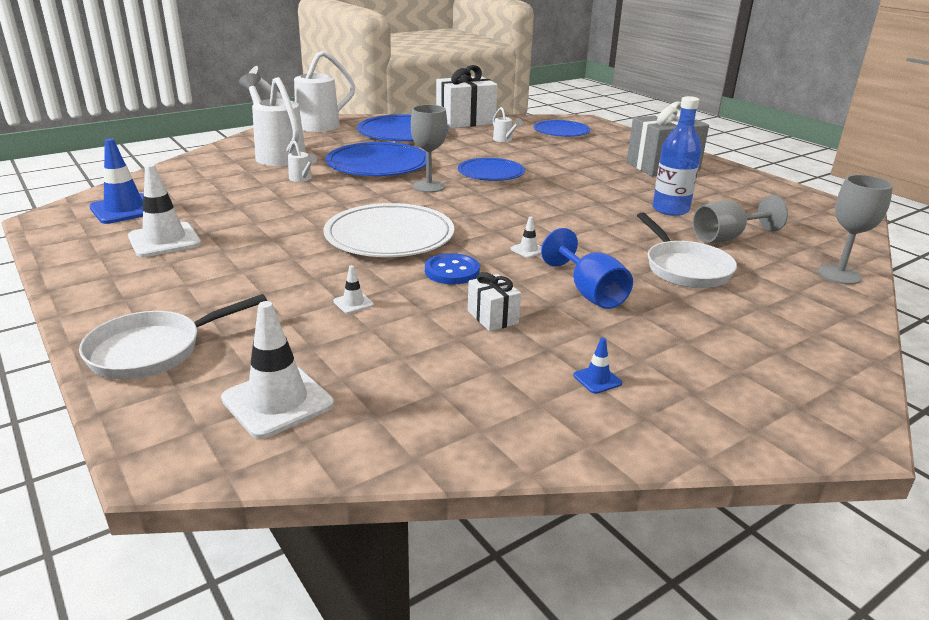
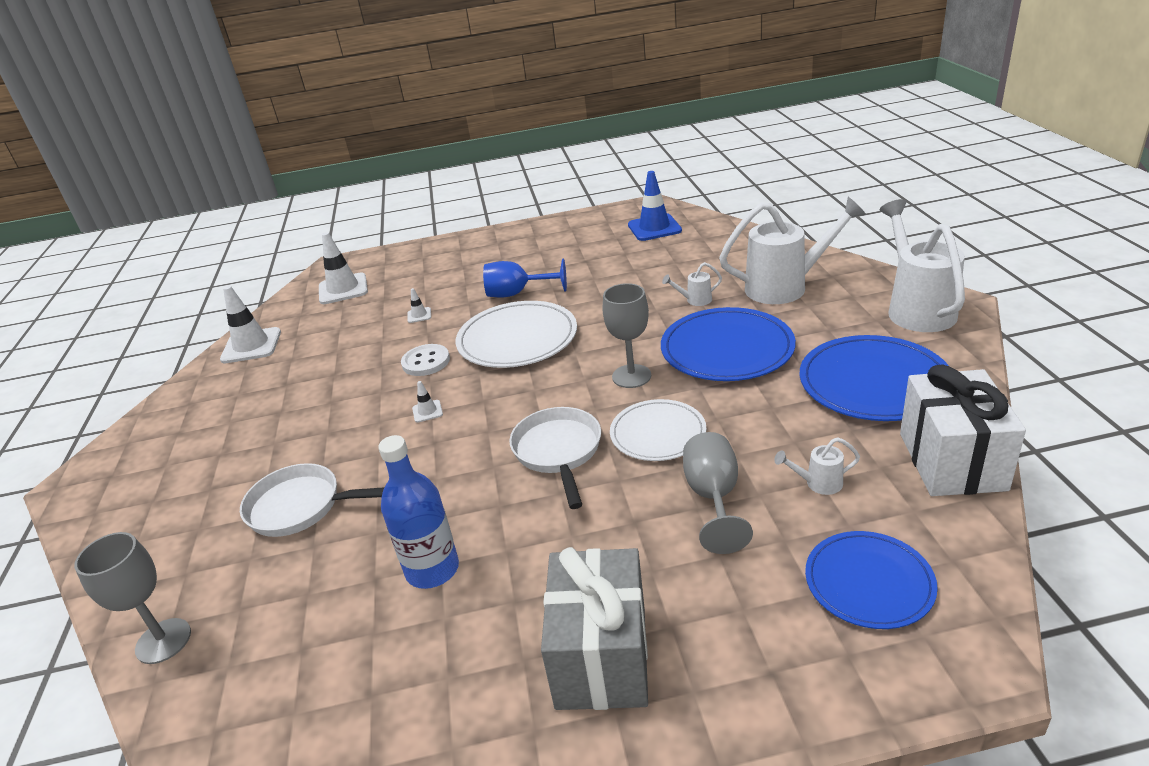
camera: 120 degrees right, 5 degrees up
(153, 350) = (428, 255): white pan -> white pan (558, 452)
(164, 240) = (580, 247): white traffic cone -> white traffic cone (251, 346)
(452, 271) = (426, 362): blue button -> white button
(491, 173) = (658, 433): blue plate -> white plate
(492, 317) = (344, 369): white gift -> none
(589, 293) = (326, 426): blue goblet -> blue goblet (517, 293)
(597, 379) = (236, 396): blue traffic cone -> none
(726, 238) = (321, 584): grey goblet -> grey goblet (713, 498)

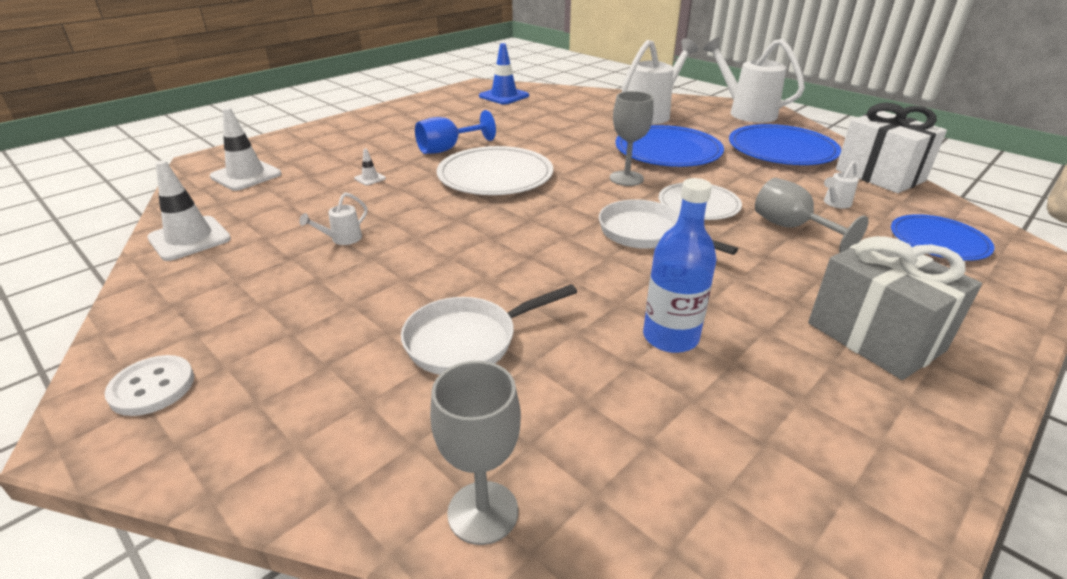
camera: 40 degrees left, 0 degrees up
(426, 362) = (430, 207): white button -> white button (152, 387)
(427, 411) = (488, 238): white traffic cone -> none
(695, 300) = (602, 130): white watering can -> white watering can (342, 239)

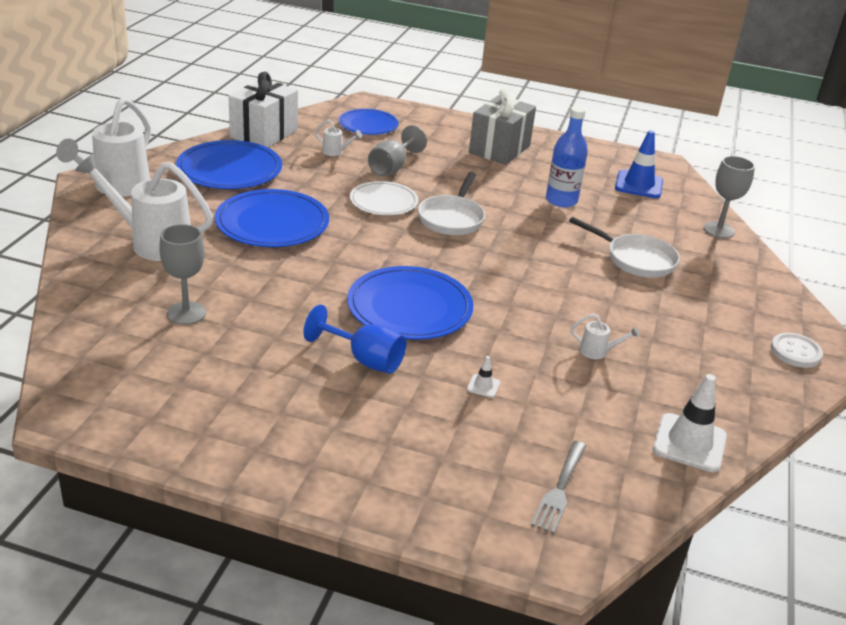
camera: 120 degrees left, 0 degrees up
(246, 175) = (560, 489): white traffic cone -> grey fork
(495, 176) = (409, 307): white plate -> blue plate
(504, 96) = (124, 373): blue traffic cone -> blue traffic cone (638, 185)
(626, 178) = (357, 237): grey goblet -> grey goblet (186, 313)

